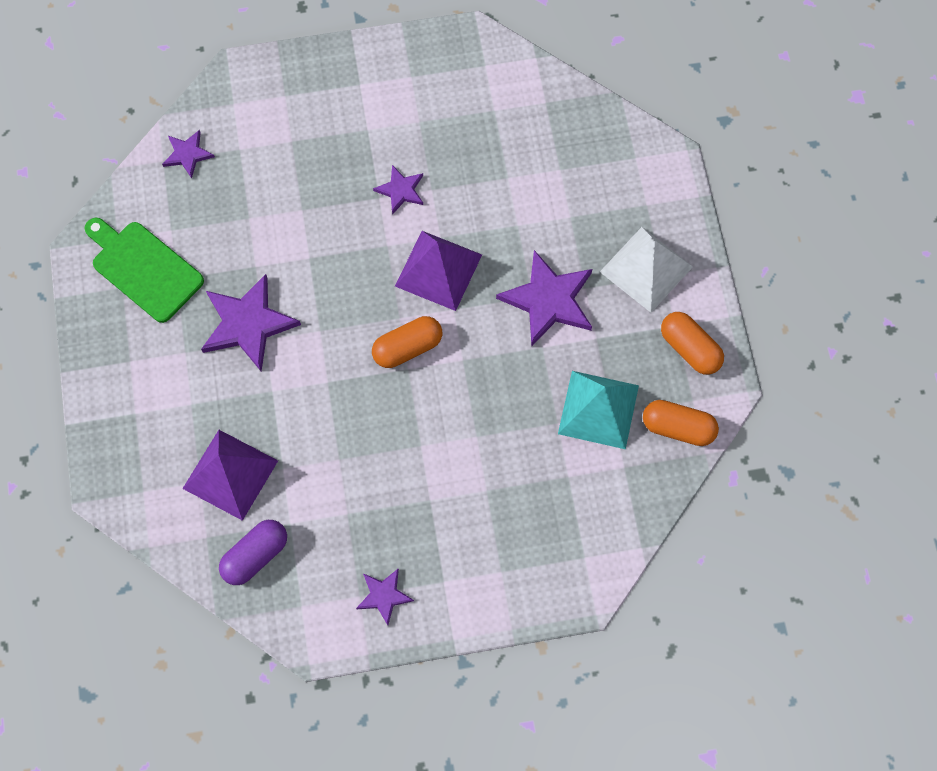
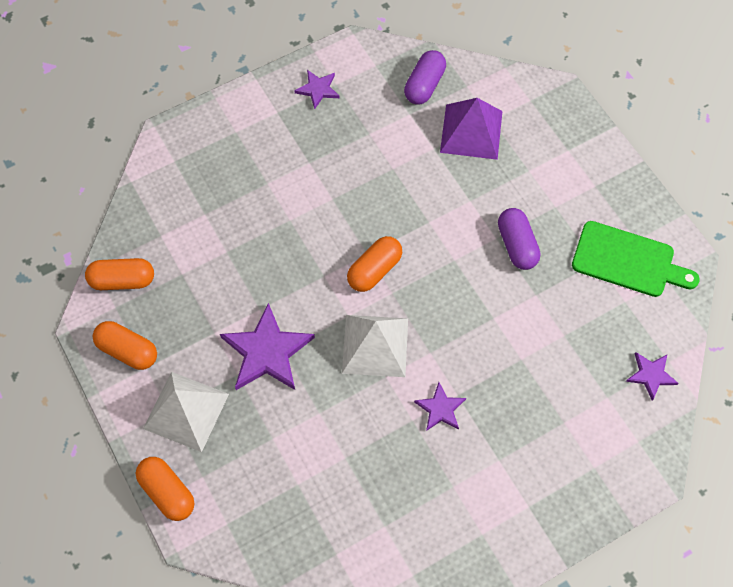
camera: 160 degrees right, 5 degrees down
(248, 324) = (517, 245): purple star -> purple capsule
(438, 270) = (375, 345): purple pyramid -> white pyramid
(598, 409) = (195, 273): turquoise pyramid -> none
(683, 201) = (167, 492): none -> orange capsule

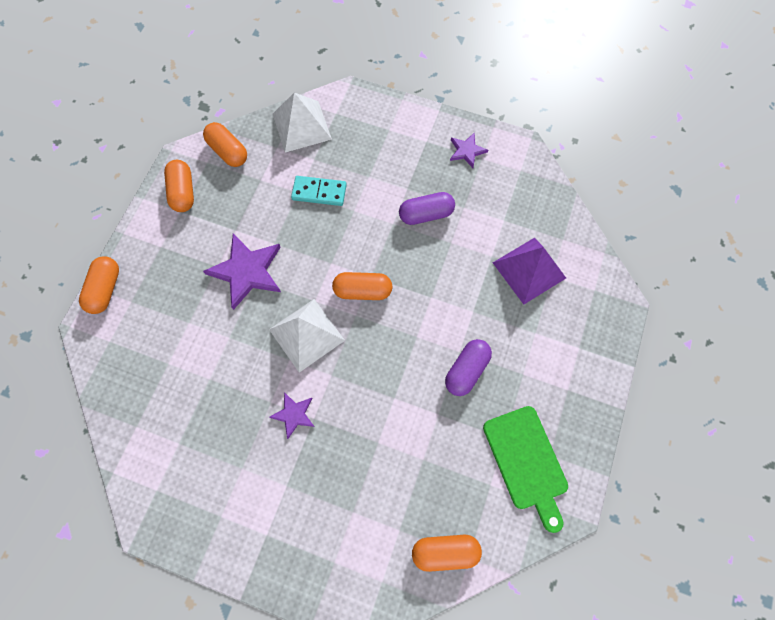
camera: 50 degrees right, 5 degrees up
(186, 411) = (168, 257): white pyramid -> white pyramid (301, 126)
(244, 234) = (319, 192): none -> turquoise domino
(424, 85) = (535, 212): purple capsule -> purple capsule (426, 214)
(651, 375) = (445, 551): purple star -> orange capsule

